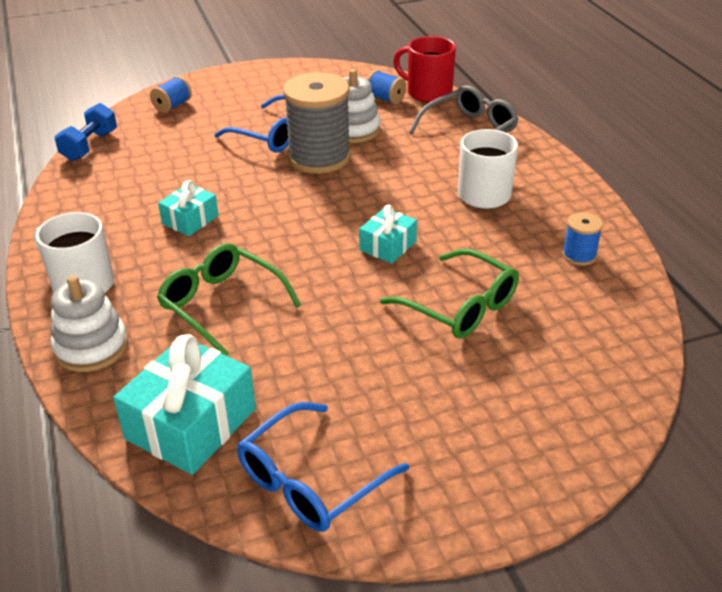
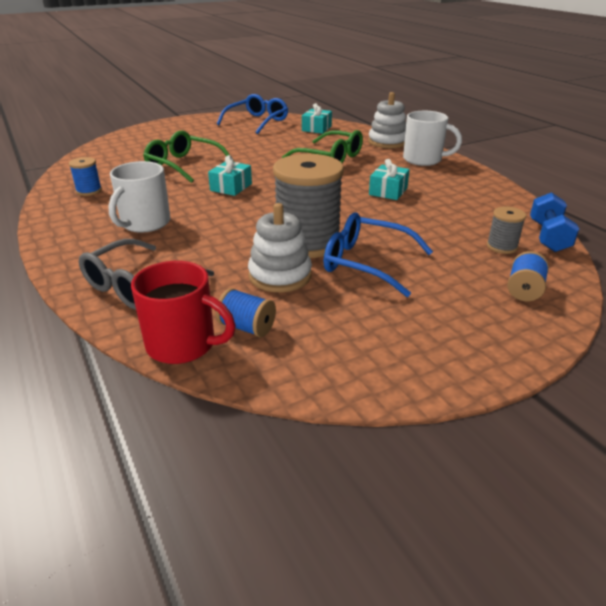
camera: 170 degrees right, 5 degrees down
(145, 140) = (502, 246): none -> grey spool
(191, 424) = (316, 128): turquoise gift -> turquoise gift, size x0.56

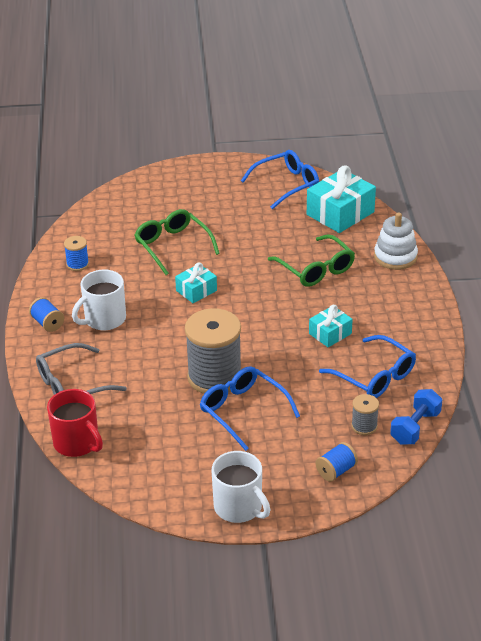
camera: 25 degrees right, 5 degrees up
(247, 327) = (123, 442): blue spool -> blue spool (47, 323)
(280, 275) = (172, 404): white stacking toy -> none
(316, 128) = (340, 213): turquoise gift -> turquoise gift, size x1.78
(423, 160) = (406, 296): white mug -> white mug (239, 507)
(463, 210) = (374, 376): none -> blue glasses

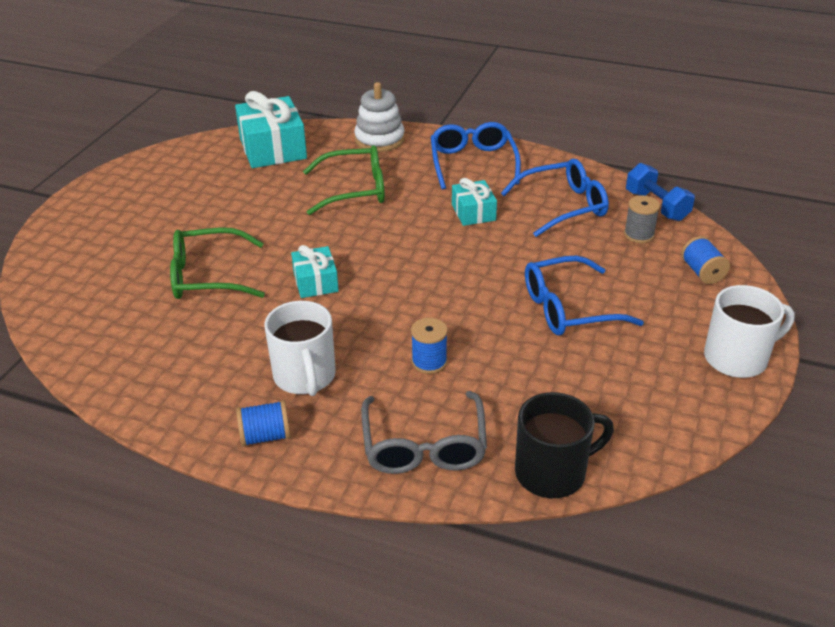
camera: 65 degrees left, 0 degrees up
(77, 264) = (158, 370): blue spool -> blue spool (429, 362)
(77, 443) = (552, 472): red mug -> black mug
(214, 377) = (493, 313): grey spool -> none
(286, 185) = (182, 165): blue glasses -> blue glasses (473, 163)

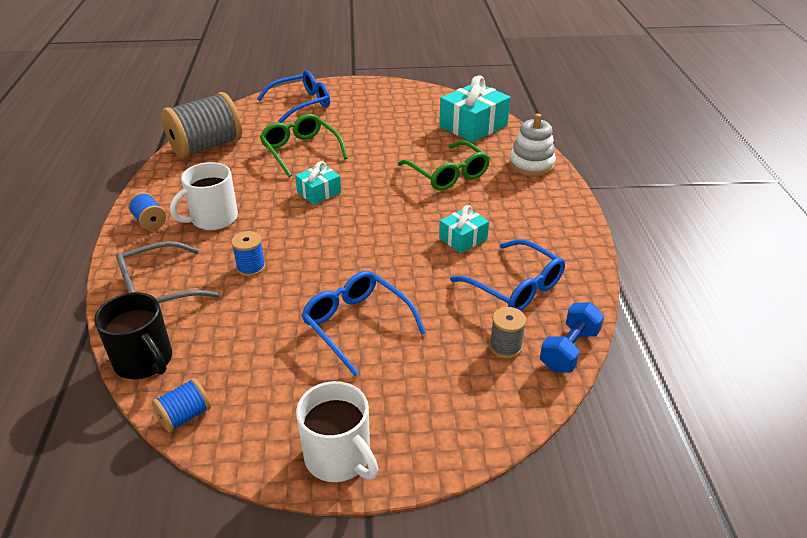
camera: 65 degrees right, 0 degrees up
(113, 355) = (206, 147): none -> grey spool
(473, 163) = (540, 219): blue glasses -> blue glasses (301, 104)
(702, 272) = (471, 406): blue spool -> blue spool (185, 416)

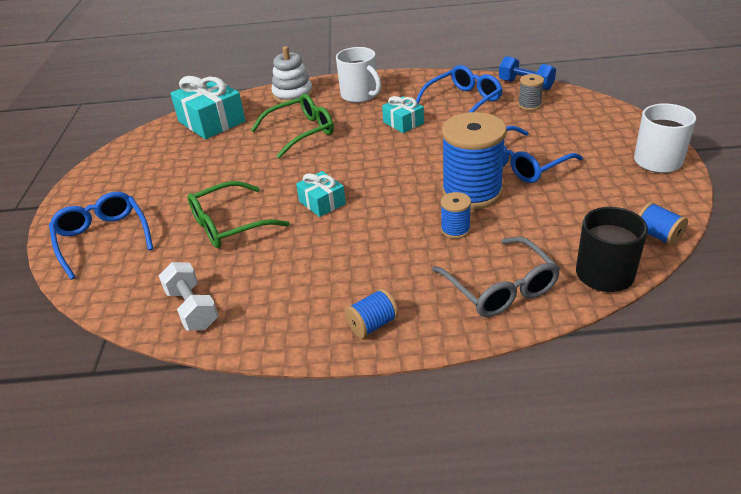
camera: 85 degrees left, 0 degrees up
(206, 147) = (192, 309): grey spool -> white dumbbell
(213, 219) = (368, 271): white mug -> white mug (360, 95)
(310, 281) = (472, 192): none -> blue spool

